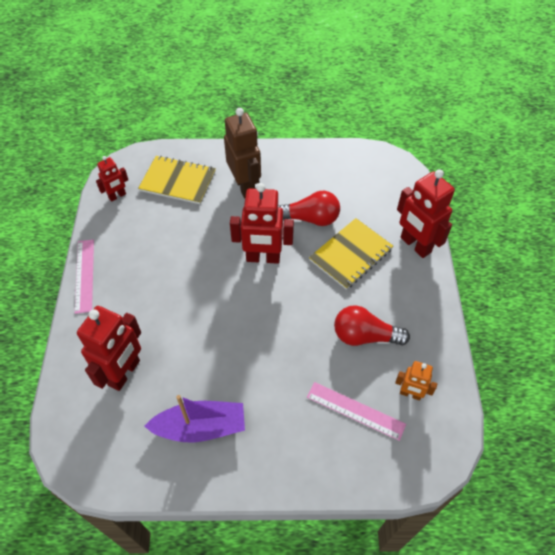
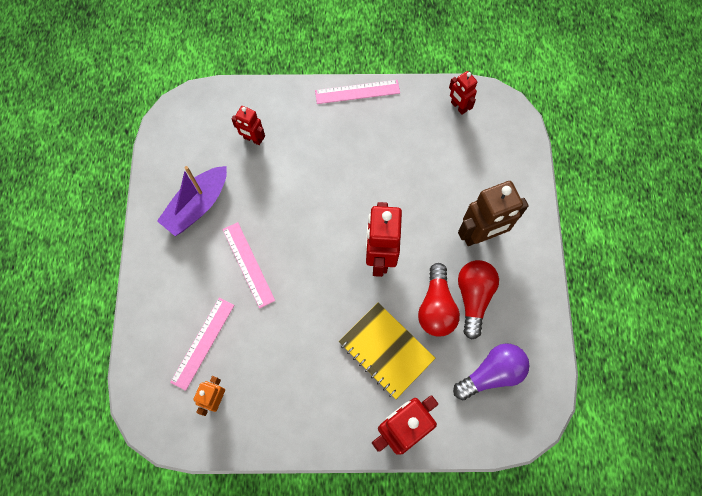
camera: 90 degrees right, 15 degrees up
(124, 373) = (253, 139): red robot -> red robot, size x0.55
(178, 181) = (483, 164): yellow notebook -> none
(200, 427) = (197, 206): purple boat -> purple boat turned 45 degrees clockwise
(270, 371) = (248, 264): none -> pink ruler
(363, 185) = (491, 373): none -> purple light bulb
(364, 336) = (282, 358): red light bulb -> red light bulb (473, 297)

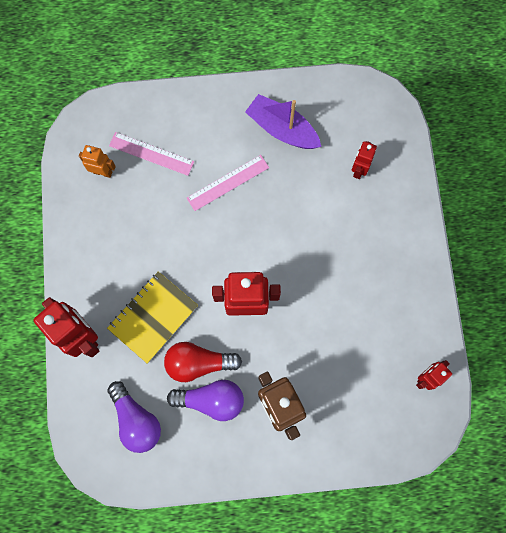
camera: 85 degrees right, 5 degrees up
(357, 92) = (428, 267): pink ruler -> none
(473, 297) = (211, 400): red light bulb -> purple light bulb

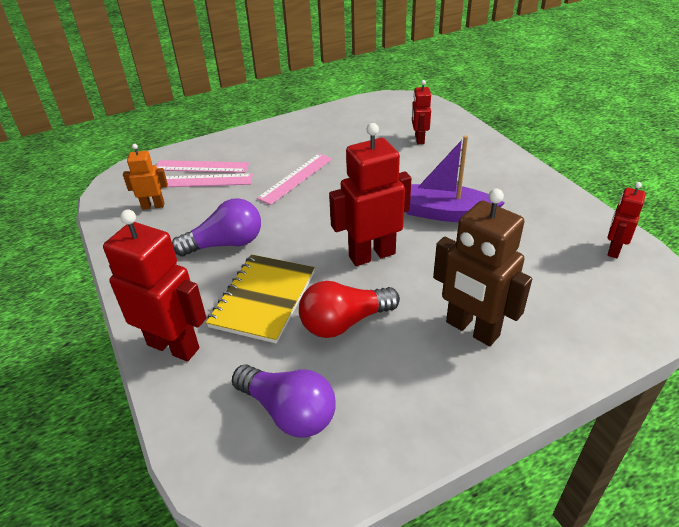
camera: 20 degrees left, 35 degrees down
(155, 131) = (201, 167): none -> pink ruler
(211, 400) = (382, 353): purple light bulb -> purple light bulb (226, 244)
(282, 129) = (329, 136): purple boat -> purple boat (444, 213)

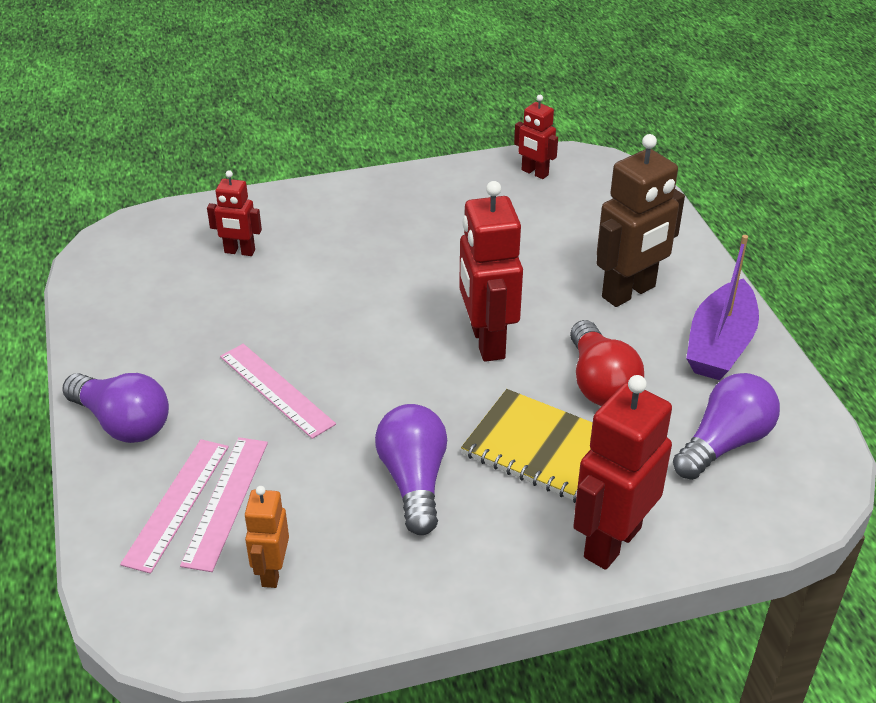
camera: 80 degrees left, 0 degrees up
(258, 138) = (123, 423): none -> purple light bulb
(444, 213) = (425, 267): purple boat -> purple boat (720, 345)

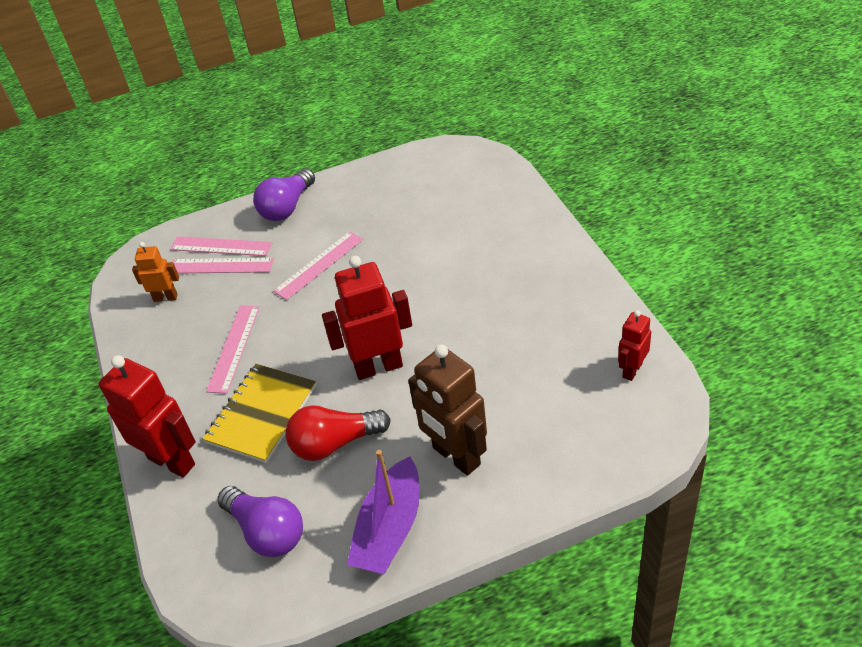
camera: 90 degrees right, 5 degrees up
(239, 252) = (467, 213): red robot -> none
(414, 481) = (234, 348): purple light bulb -> pink ruler
(720, 345) = (390, 529): purple boat -> purple boat turned 90 degrees counterclockwise

